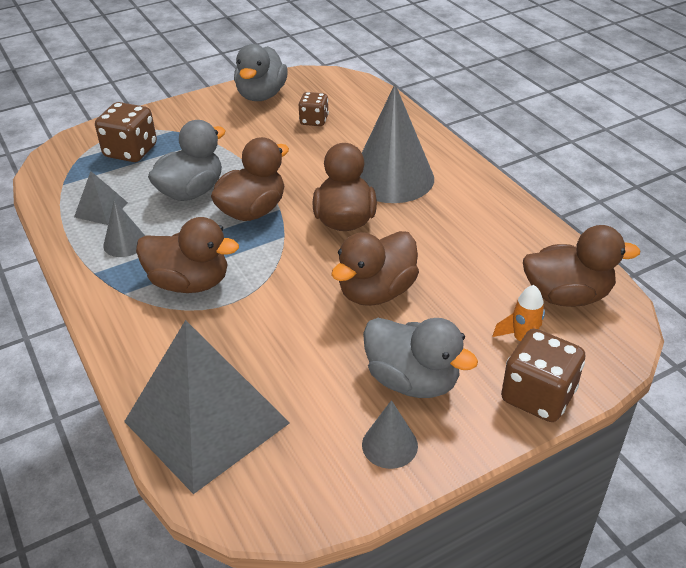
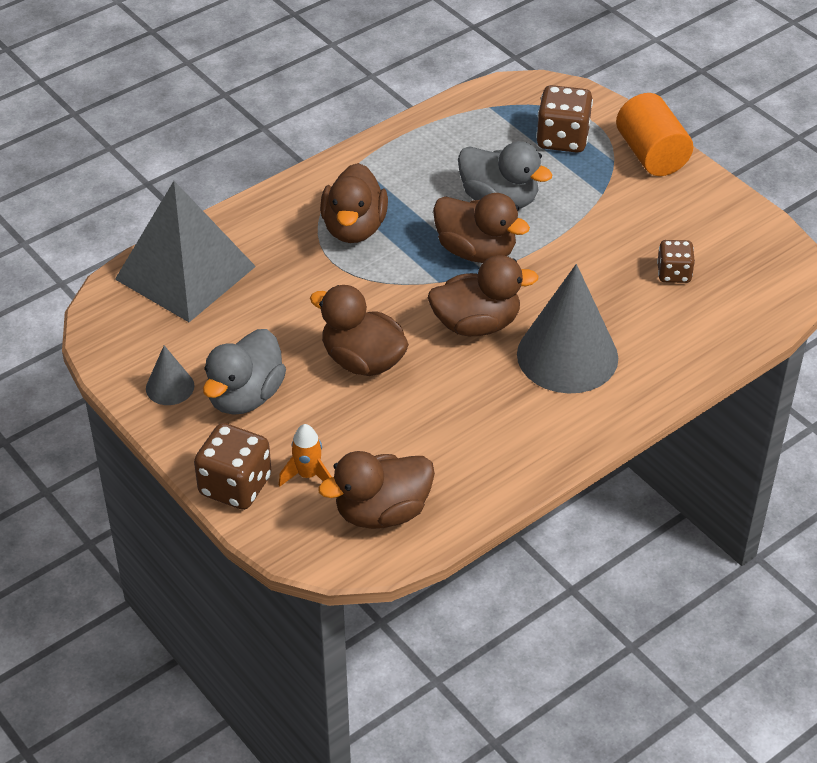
camera: 80 degrees right, 5 degrees up
(101, 209) = (453, 143): grey pyramid -> none
(125, 243) = (404, 172): grey cone -> none
(175, 113) = (651, 155): none -> orange cylinder
(261, 95) = (719, 218): grey duck -> none
(567, 296) = (382, 512): brown duck -> brown duck turned 75 degrees clockwise

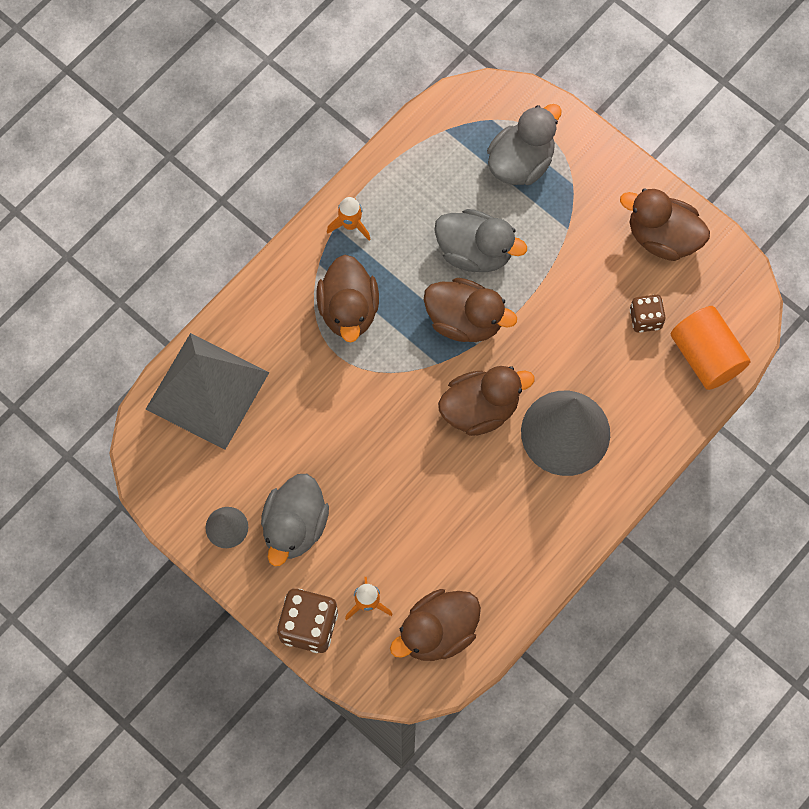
camera: 10 degrees left, 25 degrees up
(362, 361) = (388, 468): brown duck -> brown duck (662, 237)
(373, 164) = (350, 225): none -> orange rocket
(562, 139) = (521, 162): brown dice -> grey duck
(651, 155) = (606, 170): orange cylinder -> orange cylinder (706, 356)

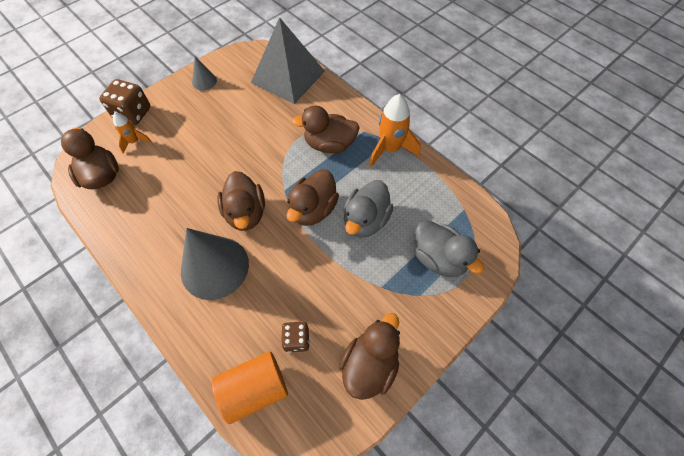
camera: 95 degrees right, 10 degrees down
(295, 526) = (195, 110): grey duck -> none
(350, 225) = (390, 149): orange rocket -> orange rocket, size x1.76

